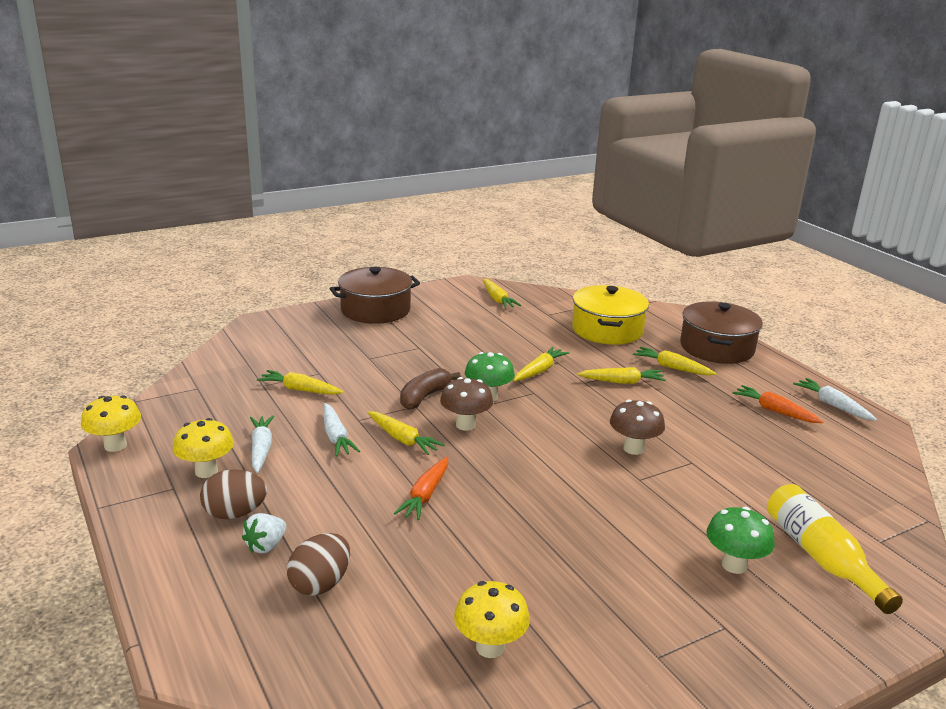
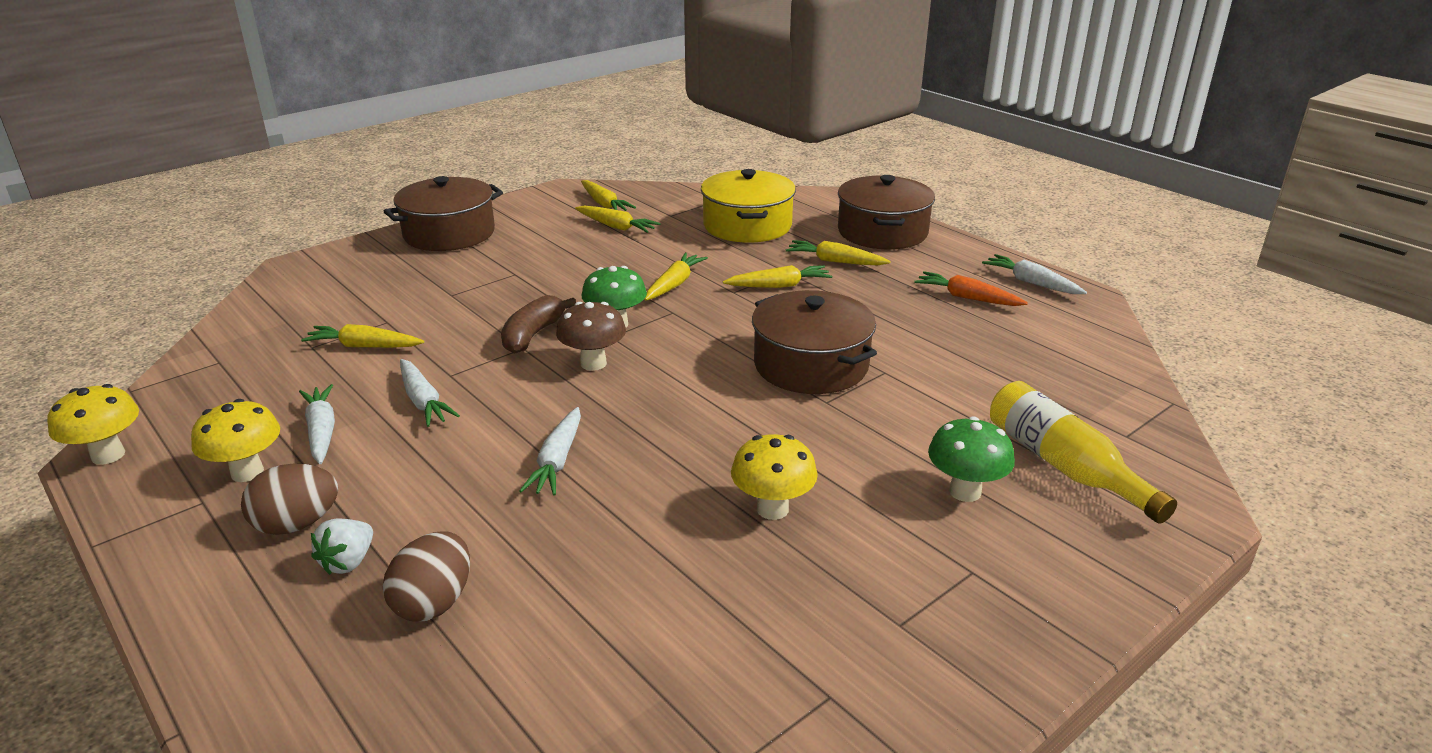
camera: 10 degrees left, 5 degrees up
(402, 439) = (514, 393): yellow carrot -> yellow carrot (616, 227)
(425, 495) = (557, 461): orange carrot -> white carrot
(490, 647) = (681, 650): yellow mushroom -> yellow mushroom (772, 509)
(633, 449) = (810, 365): brown mushroom -> brown pot

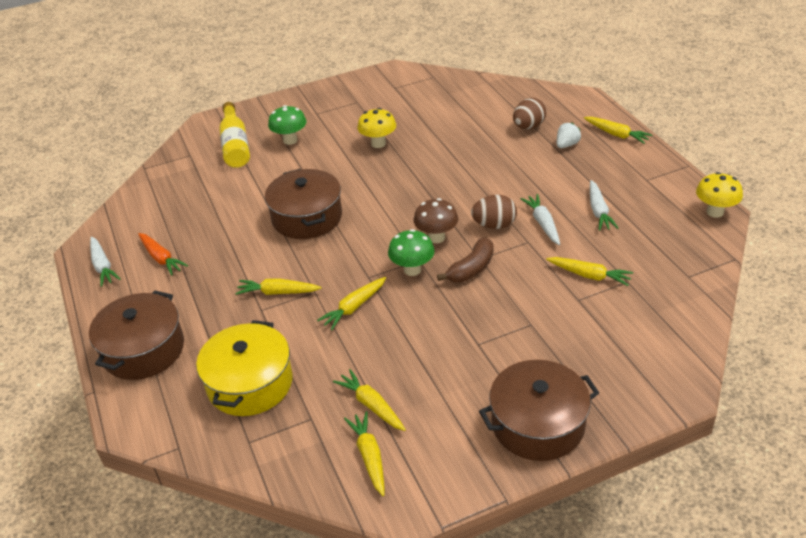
camera: 160 degrees left, 10 degrees up
(247, 472) = (630, 192): yellow mushroom -> none
(297, 524) = (595, 163): brown egg -> brown egg (494, 225)
(557, 461) = (470, 177): white carrot -> none
(835, 261) = (215, 315): yellow carrot -> yellow carrot (616, 134)

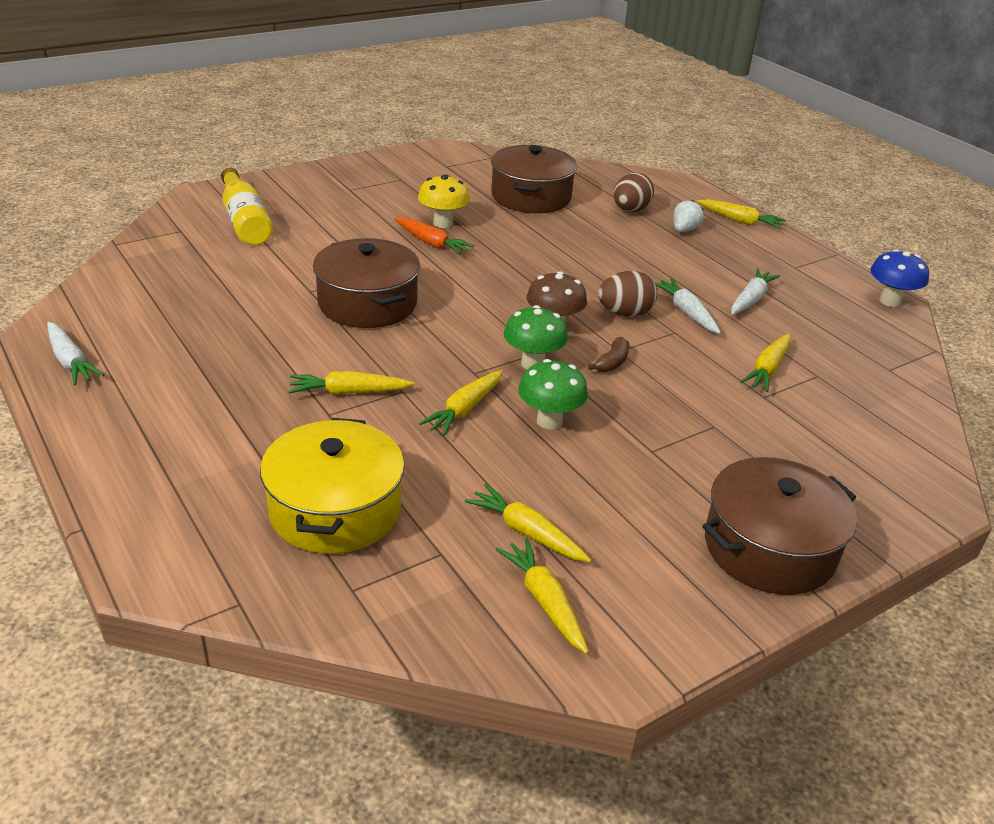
camera: 15 degrees left, 5 degrees down
(143, 350) = (155, 469): brown pot -> brown pot (531, 197)
(161, 258) = (162, 351): orange carrot -> orange carrot (431, 243)
(290, 140) = (321, 217): green mushroom -> green mushroom (549, 421)
(471, 269) = (612, 362): brown banana -> brown banana, size x0.63
(589, 275) = (767, 369): yellow carrot -> yellow carrot turned 105 degrees clockwise
(598, 211) = (751, 299): white carrot -> white carrot turned 135 degrees counterclockwise
(715, 212) = (890, 301): yellow mushroom -> blue mushroom

